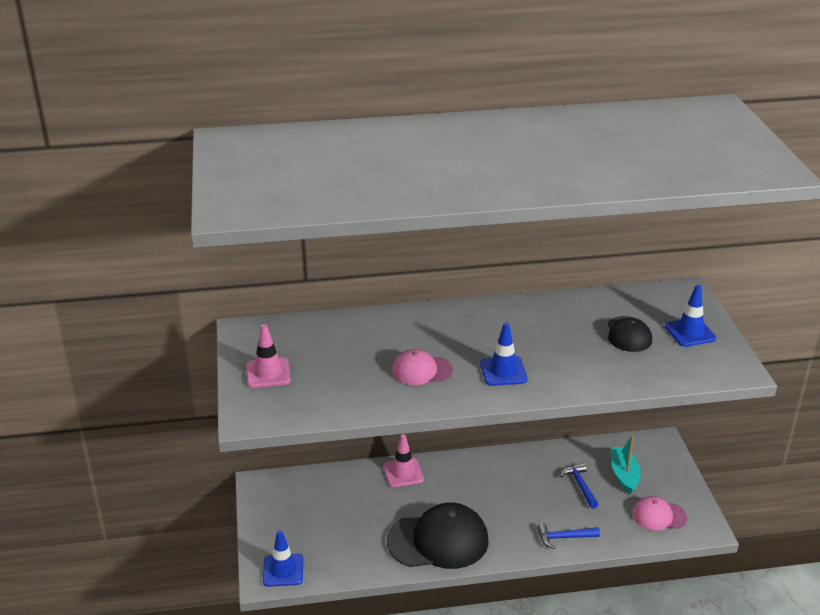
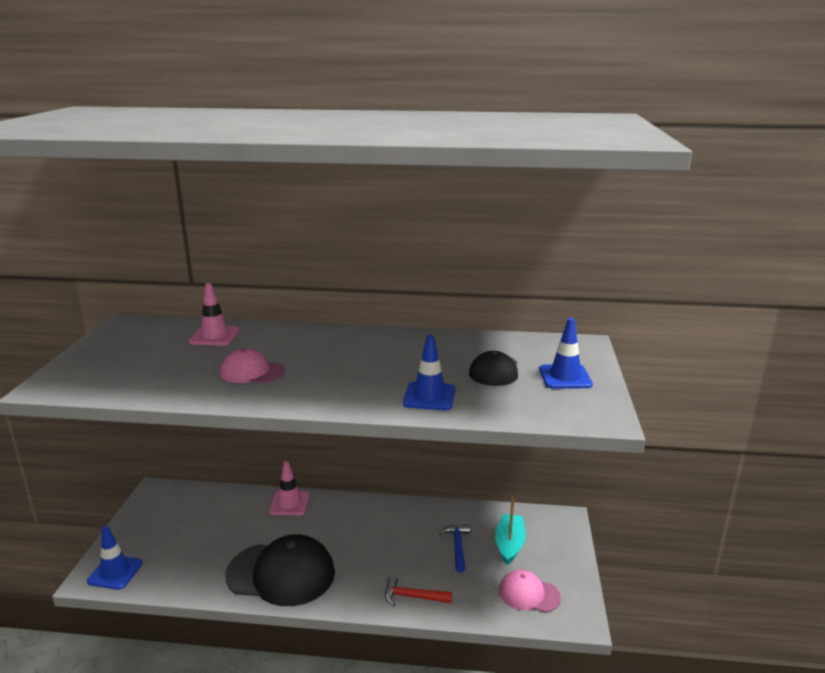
camera: 15 degrees right, 10 degrees down
(268, 373) = (107, 355): pink traffic cone -> pink traffic cone (215, 336)
(503, 371) = (334, 383): blue traffic cone -> blue traffic cone (429, 396)
(564, 538) = (412, 597): blue hammer -> red hammer

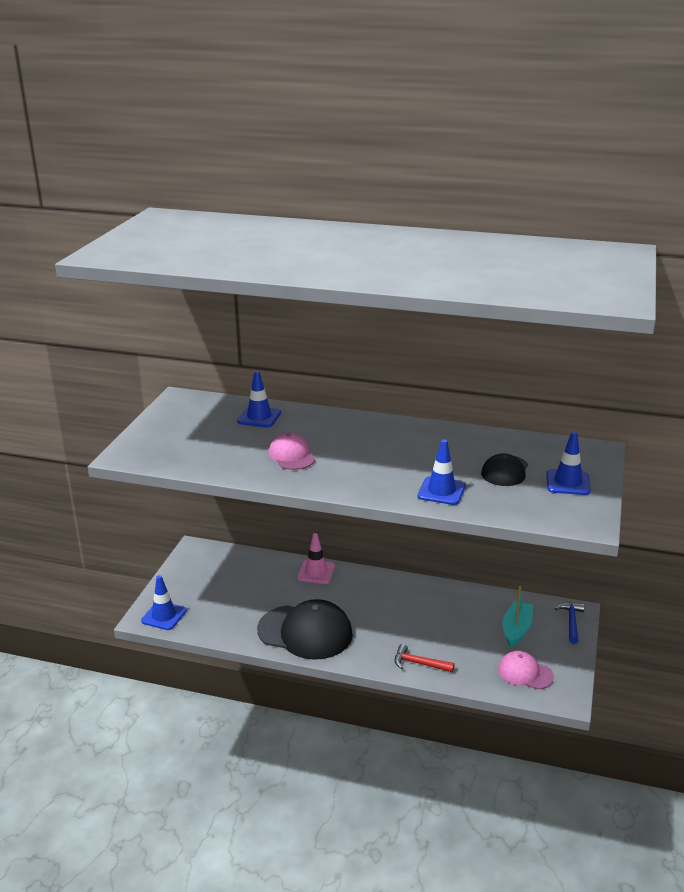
camera: 10 degrees right, 5 degrees up
(215, 336) = (259, 417): pink traffic cone -> blue traffic cone
(252, 372) = (291, 455): pink cap -> pink cap turned 45 degrees clockwise
(457, 547) = (467, 626): blue hammer -> blue hammer (571, 622)

